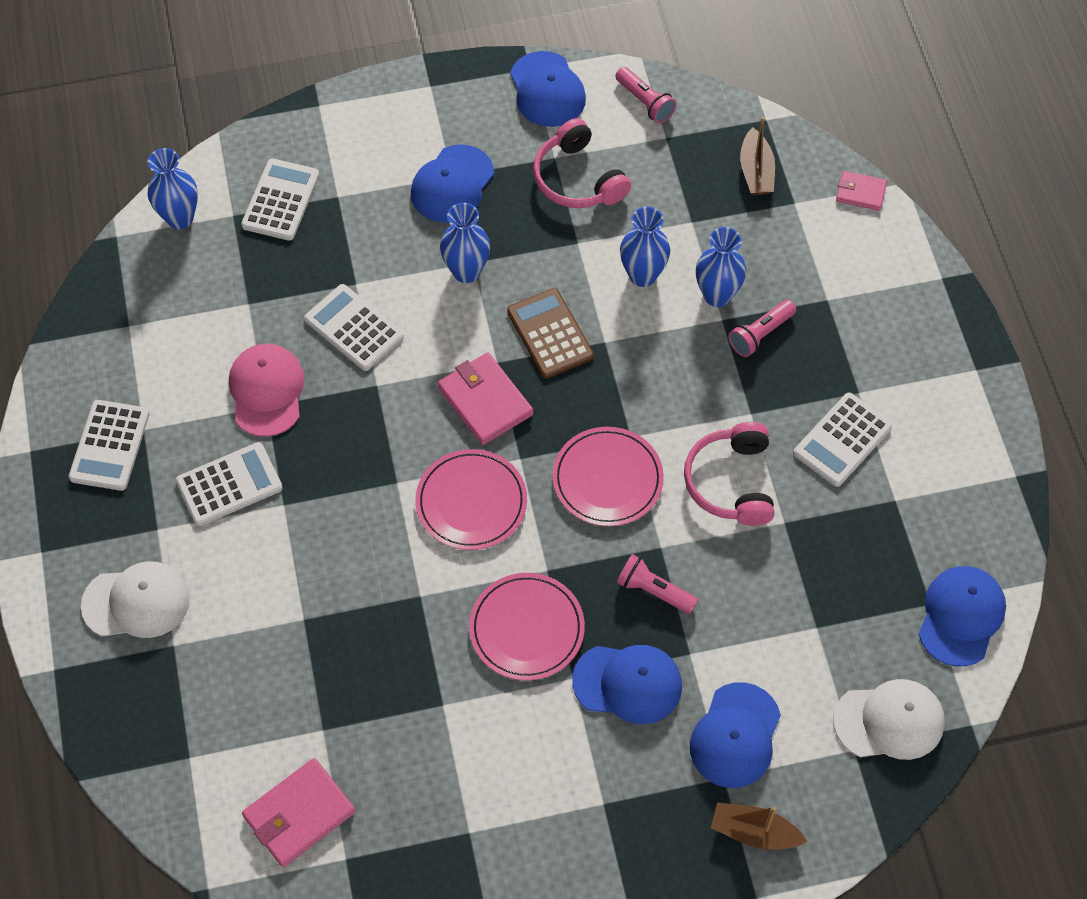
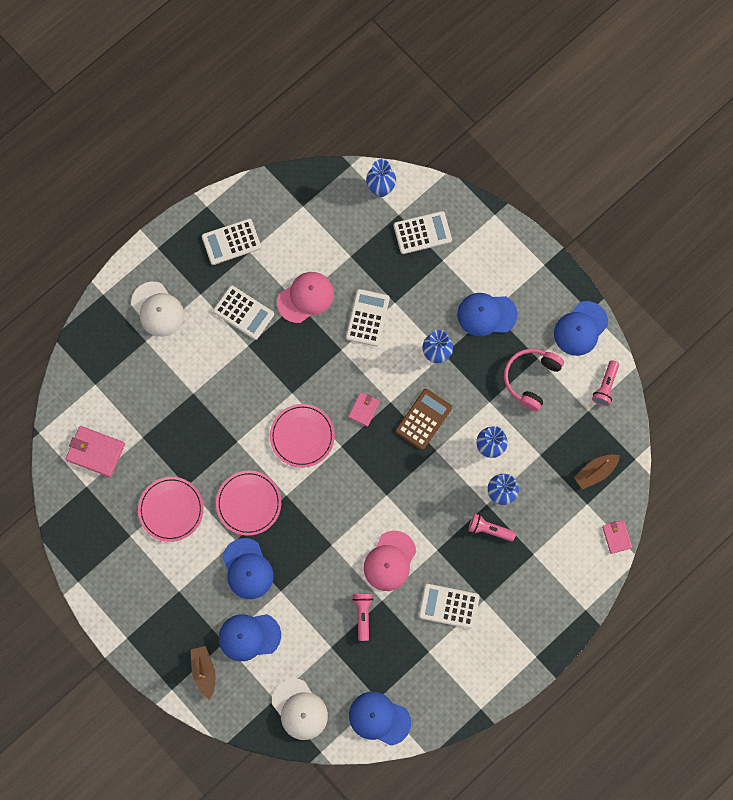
camera: 60 degrees right, 15 degrees up
(485, 401) = (364, 409): pink wallet -> pink wallet, size x0.59
(607, 479) = (355, 497): pink plate -> pink plate (171, 509)
(654, 591) = (305, 554): pink flashlight -> pink flashlight (363, 615)
(731, 482) = (390, 561): pink headphones -> pink cap
(961, 616) = (379, 718): blue cap -> blue cap turned 150 degrees counterclockwise

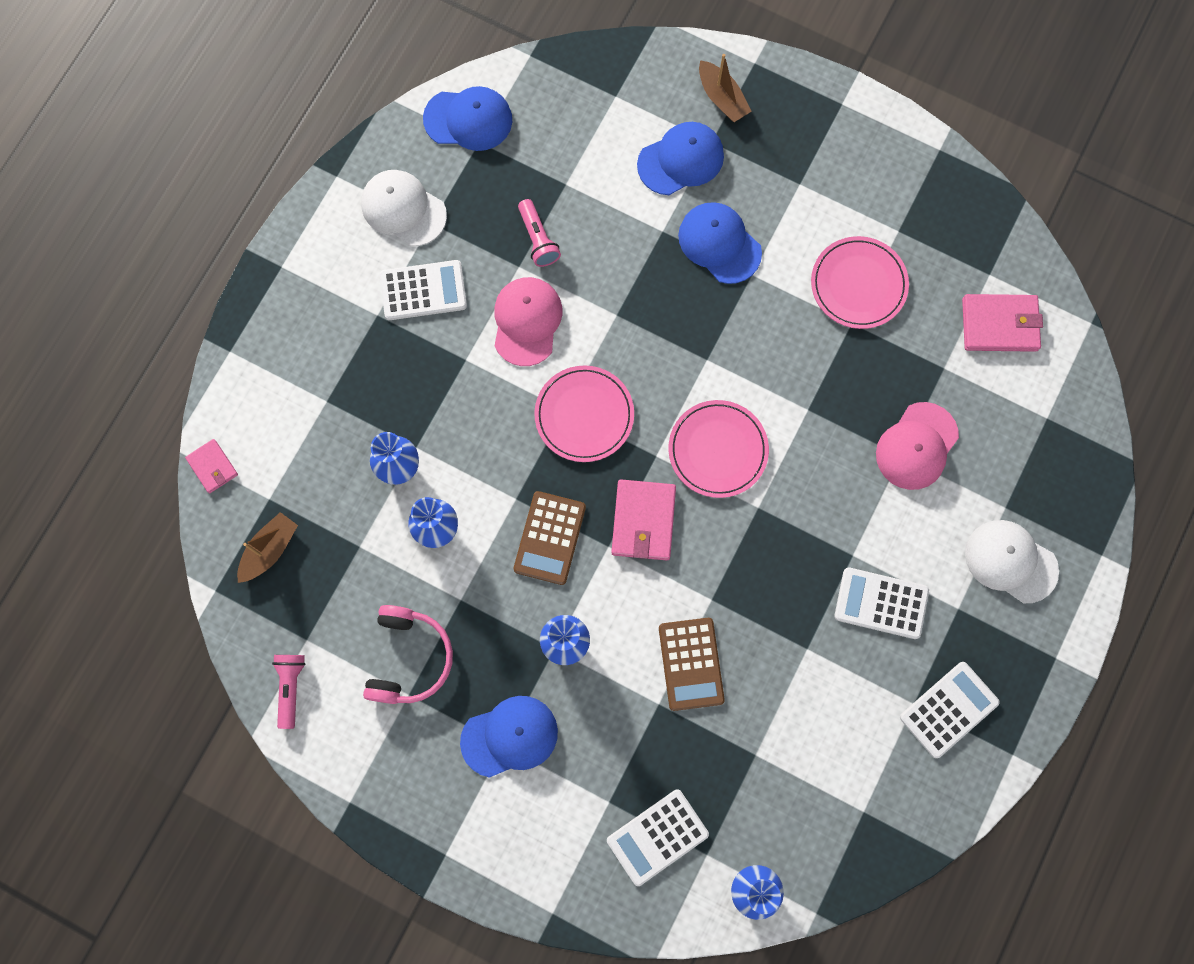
camera: 160 degrees right, 0 degrees up
(248, 503) = (754, 330): pink plate -> pink plate (584, 415)
(299, 709) = (577, 95): white cap -> white cap (403, 209)
(305, 297) = (797, 661): pink cap -> pink cap (916, 446)
(364, 409) = (643, 521): pink wallet -> pink wallet, size x1.69
(367, 318) = (691, 664): white calculator -> brown calculator
(489, 529) = (400, 413): pink flashlight -> none
(580, 328) = (355, 767): blue cap -> none

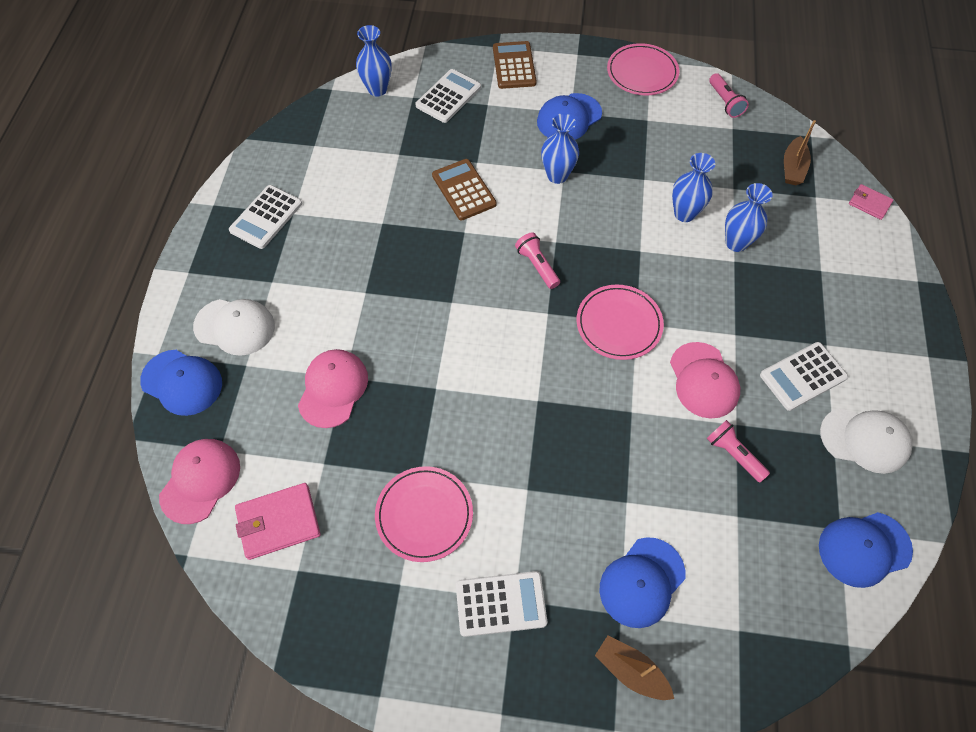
camera: 160 degrees right, 15 degrees down
(409, 658) = (659, 138): pink headphones -> none
(549, 538) = (601, 234): brown calculator -> brown calculator (514, 66)
(643, 521) = (537, 266): pink wallet -> pink flashlight
(718, 450) = (500, 333): pink plate -> pink plate (642, 72)
(719, 243) = (569, 508): blue cap -> blue cap (182, 382)
(881, 603) = (334, 267): white calculator -> white calculator (501, 604)
(1070, 392) = (200, 481): none -> pink cap

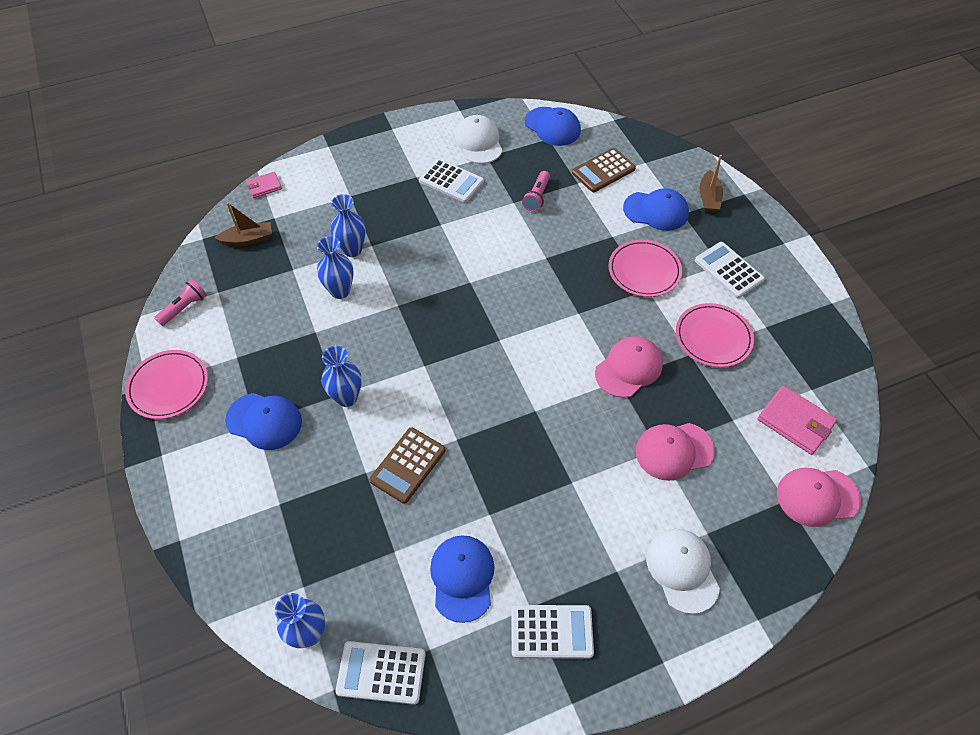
camera: 120 degrees left, 5 degrees down
(182, 382) = (762, 575): blue cap -> blue cap (462, 578)
(448, 96) = (285, 549): white calculator -> white calculator (381, 672)
(514, 66) = (206, 507): brown calculator -> brown calculator (603, 171)
(537, 266) = (458, 367): pink flashlight -> none
(619, 324) = (478, 292): pink plate -> pink plate (644, 270)
(703, 380) = (492, 229): pink cap -> pink cap (628, 368)
(869, 203) = (264, 186): pink wallet -> pink wallet turned 60 degrees clockwise

